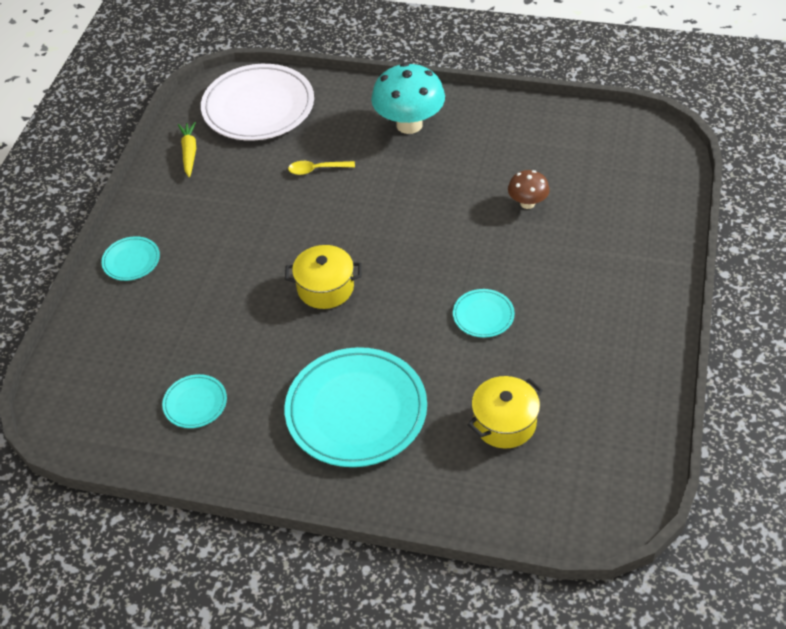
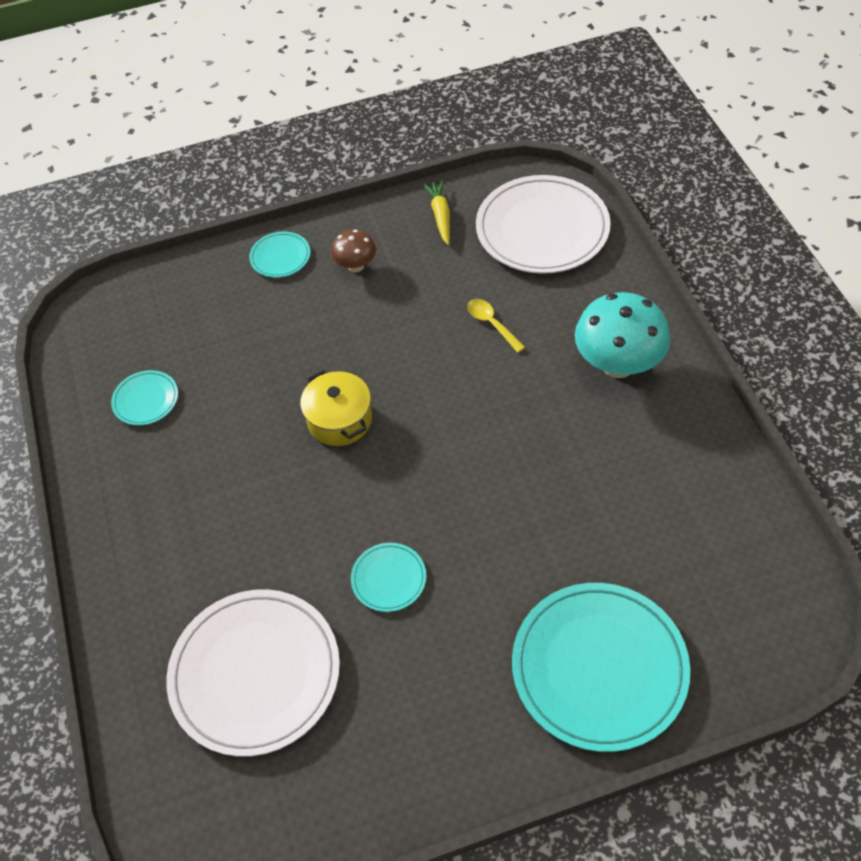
camera: 60 degrees right, 5 degrees up
(189, 153) = (440, 216): yellow carrot -> yellow carrot turned 60 degrees counterclockwise
(356, 410) = (202, 531): turquoise plate -> turquoise plate (599, 668)
(504, 423) = (255, 673): yellow pot -> white plate
(527, 203) = (582, 537): brown mushroom -> brown mushroom (356, 266)

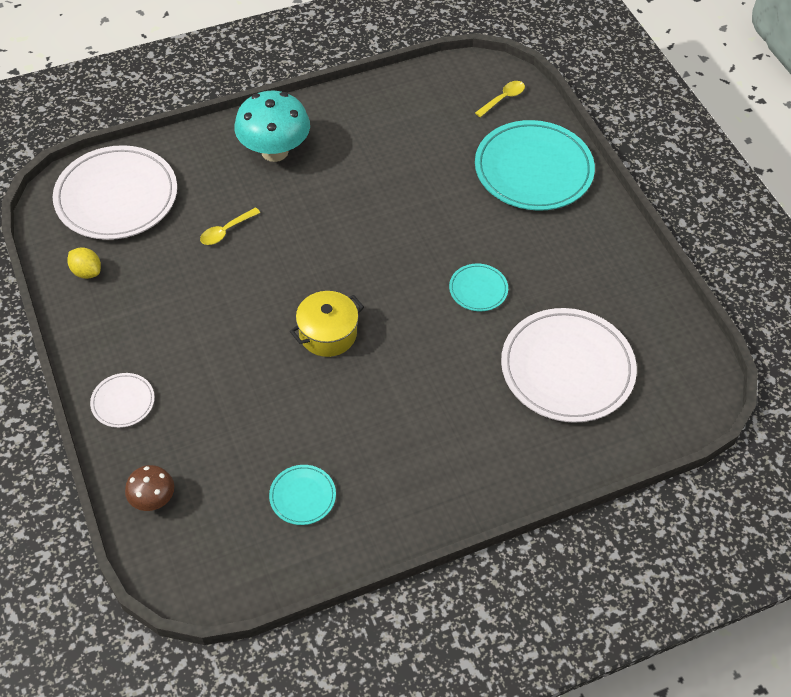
camera: 100 degrees left, 0 degrees up
(280, 257) = (123, 402): turquoise plate -> white plate
(356, 266) = (144, 336): brown mushroom -> brown mushroom (153, 499)
(440, 216) = (87, 272): yellow carrot -> yellow lemon
(744, 639) = (503, 99): none -> yellow spoon

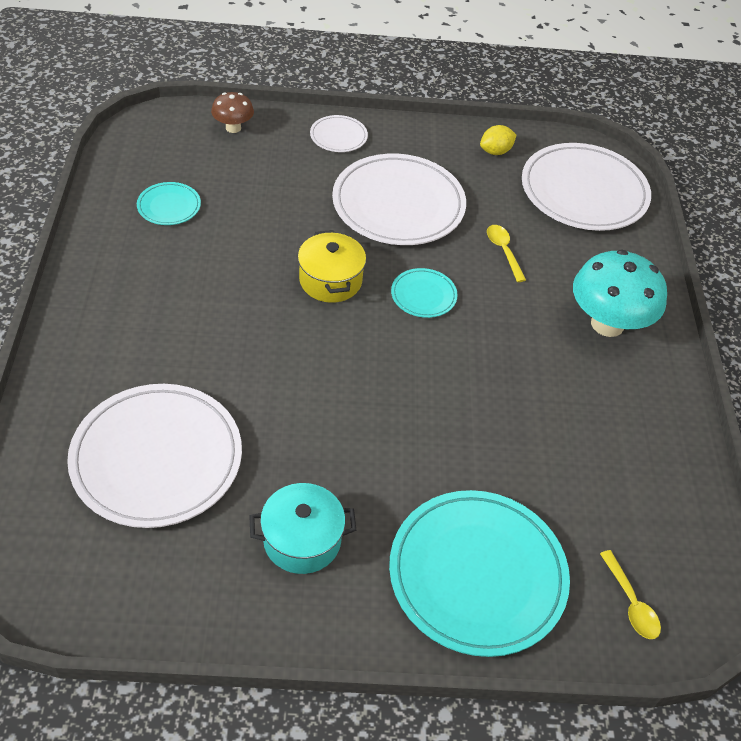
camera: 110 degrees right, 5 degrees down
(203, 320) = (398, 204): none -> white plate
(478, 289) = (314, 425): turquoise plate -> turquoise plate (423, 295)
(571, 261) = (302, 540): none -> turquoise pot

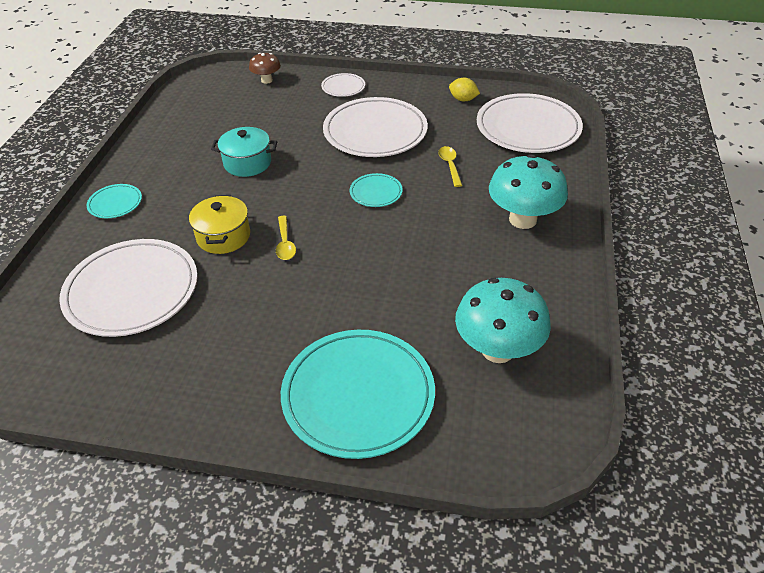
camera: 15 degrees right, 5 degrees down
(169, 206) = (202, 127): turquoise plate -> turquoise plate (115, 203)
(302, 540) = (222, 357): turquoise pot -> turquoise pot (247, 163)
(330, 280) = (306, 179): yellow pot -> yellow pot (223, 236)
(495, 151) = (463, 99): yellow lemon -> yellow lemon turned 45 degrees clockwise
(619, 500) = (497, 350): none -> turquoise mushroom
(631, 602) = (487, 430): yellow spoon -> yellow spoon (285, 243)

